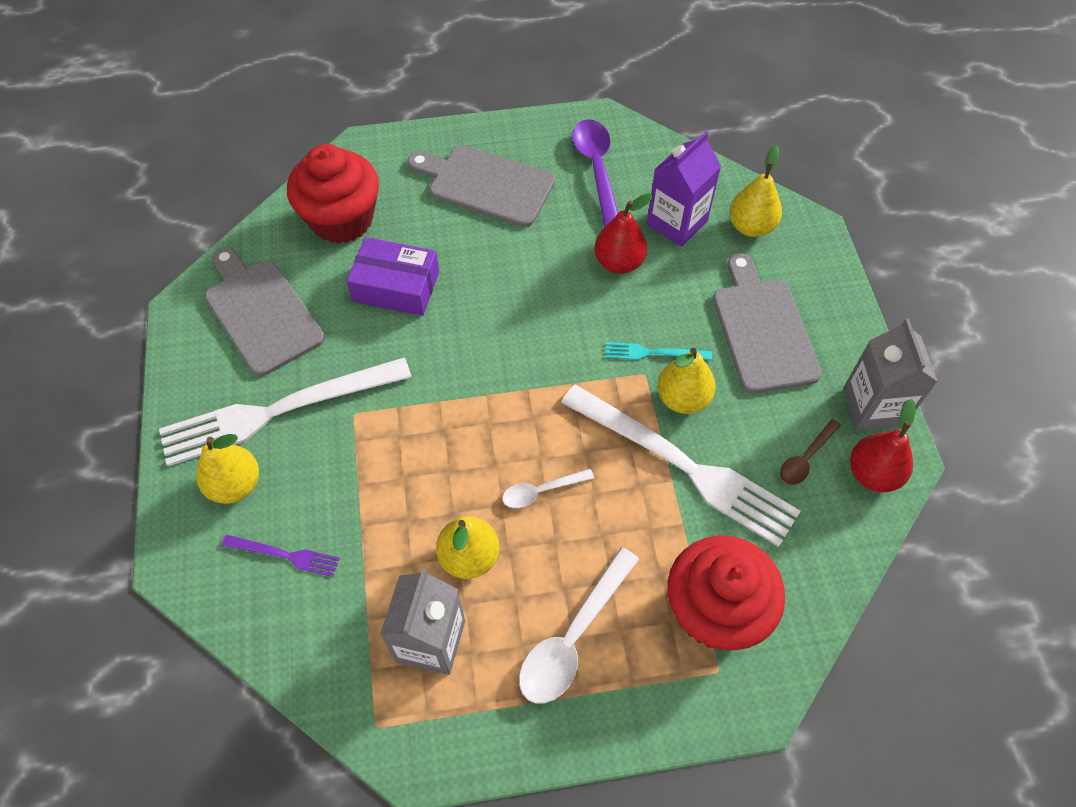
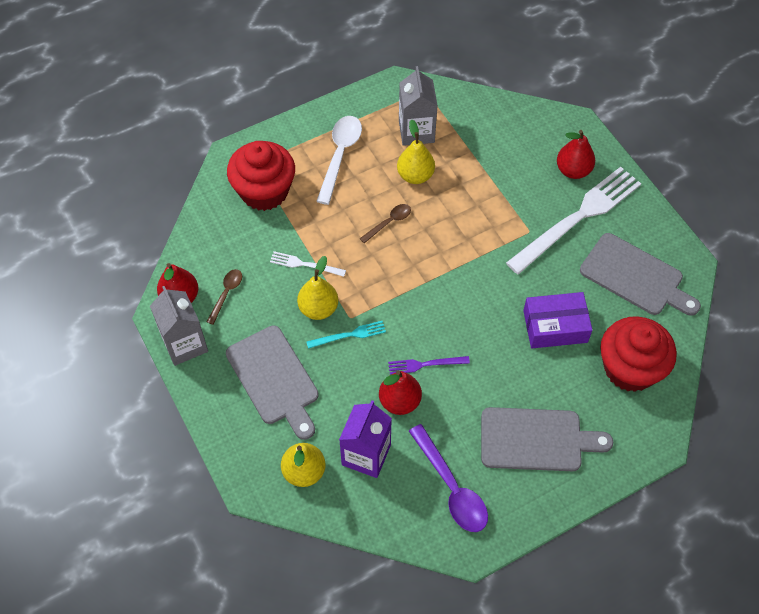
camera: 160 degrees right, 0 degrees up
(235, 485) = (573, 170): yellow pear -> red pear
(285, 555) = (519, 145): purple fork -> purple fork (425, 364)
(540, 491) = (389, 222): white spoon -> brown spoon
(684, 466) = (305, 264): white fork -> white fork, size x0.44

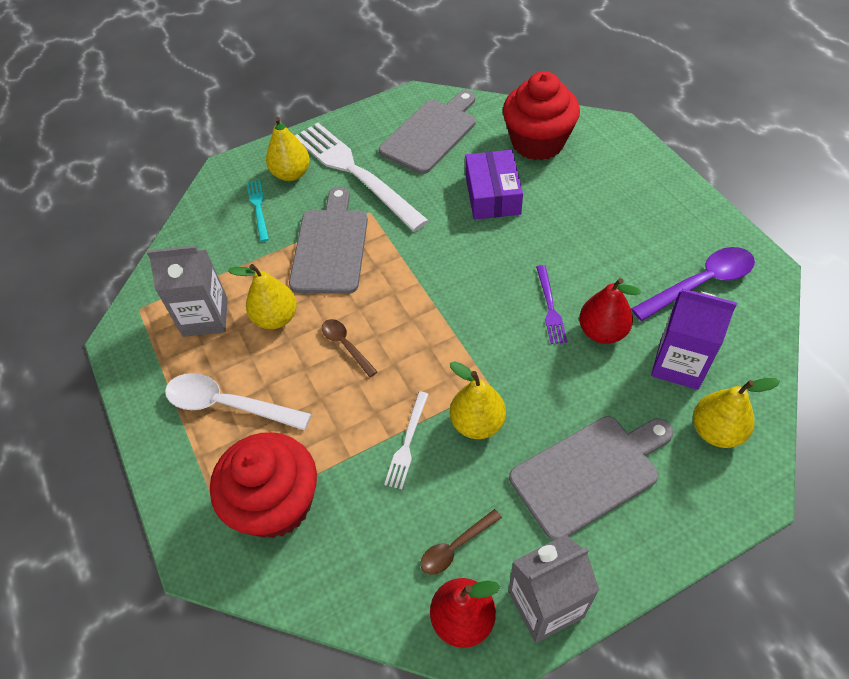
camera: 85 degrees left, 5 degrees down
(226, 293) = (455, 547): brown spoon -> brown spoon turned 60 degrees counterclockwise
(349, 335) = (515, 386): turquoise fork -> turquoise fork (258, 208)
(536, 440) = (629, 213): grey cutting board -> grey cutting board (330, 246)
(573, 170) = (291, 174): red pear -> yellow pear

